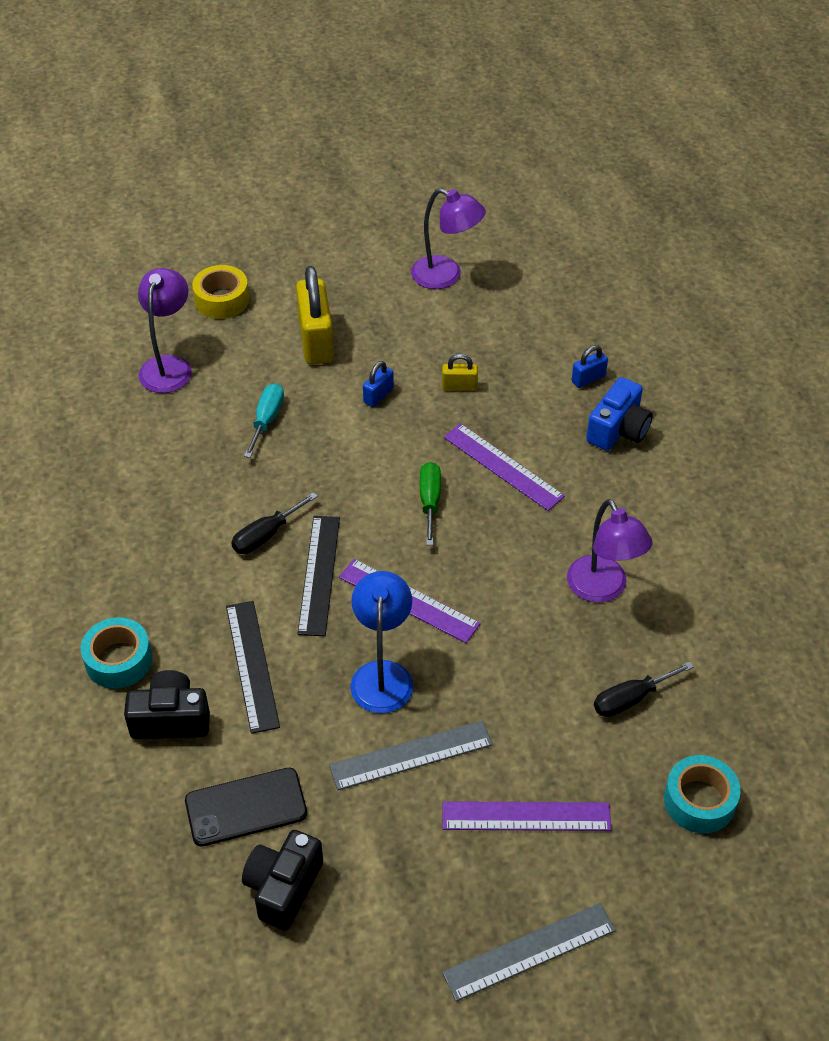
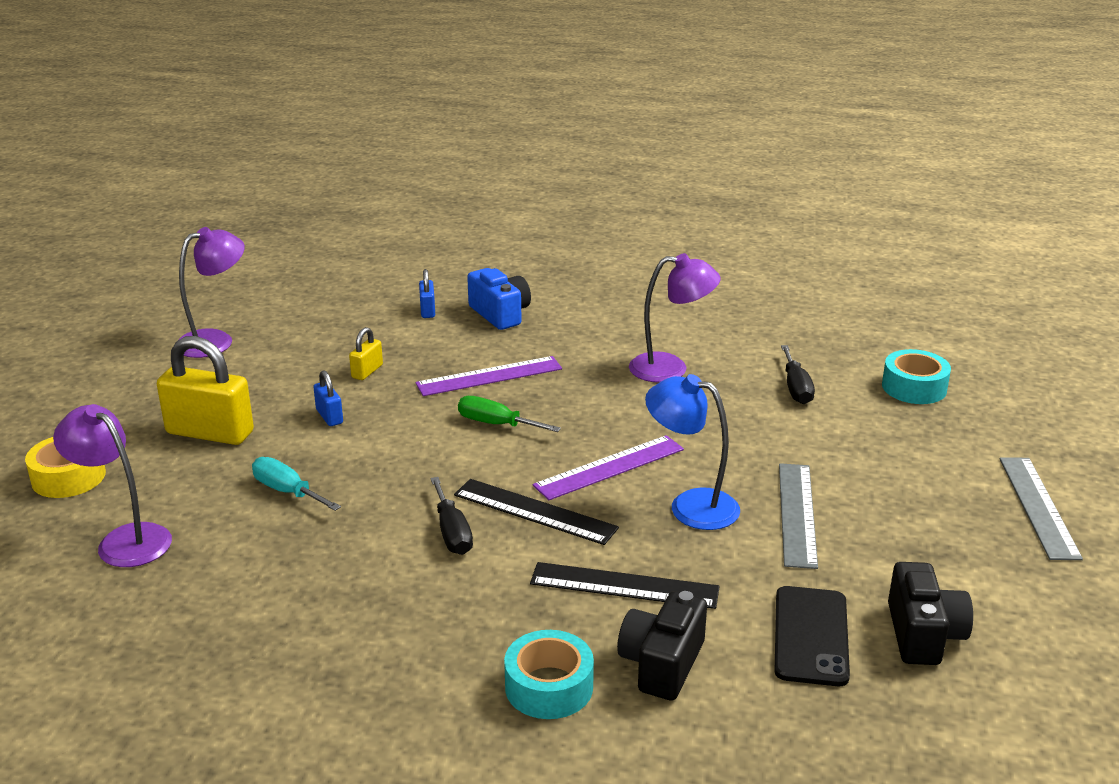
camera: 65 degrees left, 20 degrees down
(283, 887) = (923, 634): black camera -> black camera turned 135 degrees counterclockwise
(526, 817) = (895, 470): purple ruler -> none

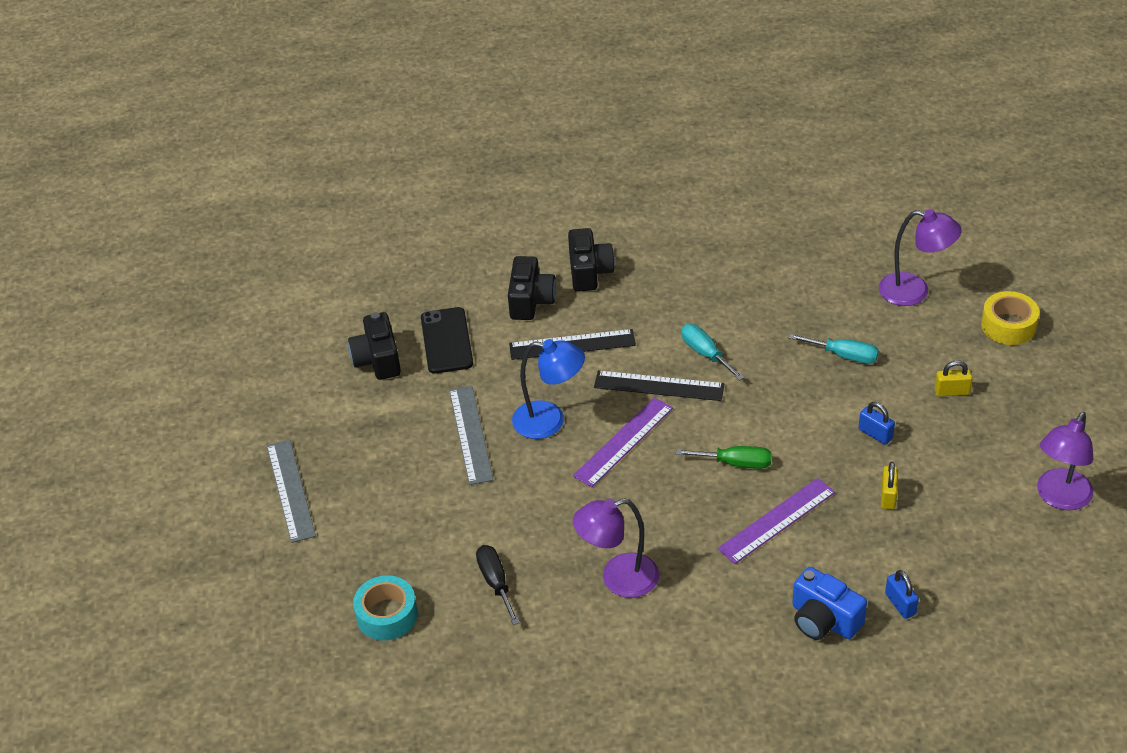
camera: 165 degrees right, 15 degrees up
(210, 433) = (952, 391): yellow padlock -> yellow padlock, size x0.48
(452, 532) = (705, 354): black screwdriver -> turquoise screwdriver
(549, 687) = (589, 272): turquoise tape -> black camera

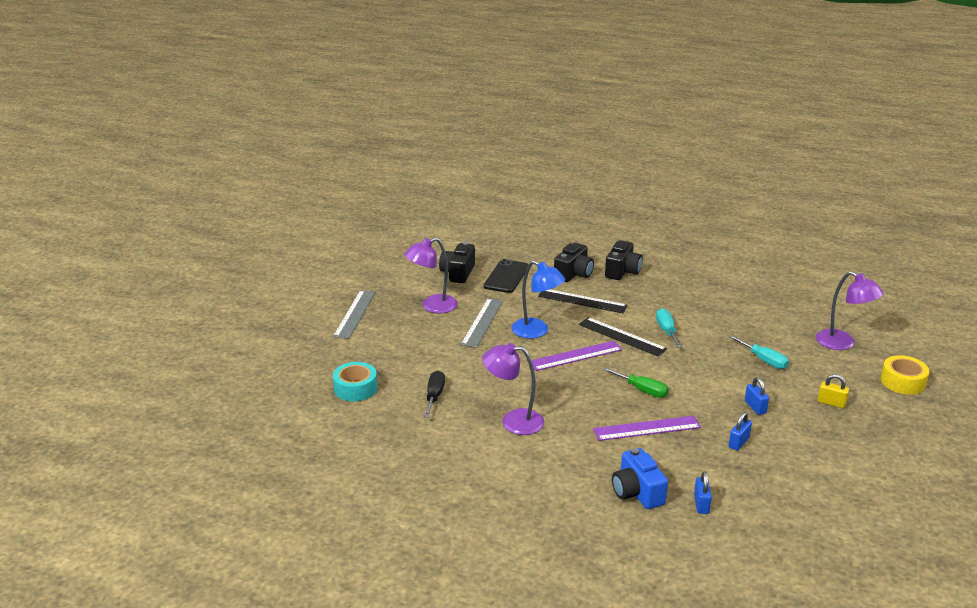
camera: 25 degrees right, 15 degrees down
(888, 496) = (738, 442): yellow padlock -> blue padlock
(1059, 498) = (874, 488): purple lamp -> purple lamp (432, 306)

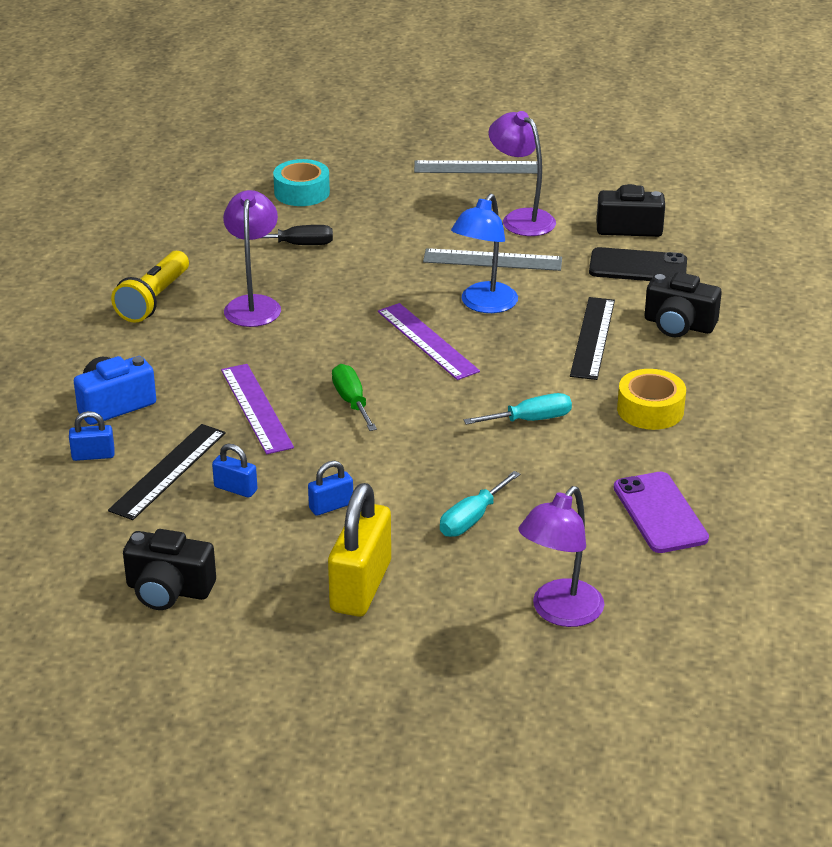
camera: 80 degrees right, 5 degrees up
(494, 468) = (154, 300): none -> yellow flashlight
(622, 271) = (712, 371): black camera -> black camera (168, 590)
(622, 336) = (497, 379): black ruler -> black ruler (168, 471)
(642, 390) = (352, 401): green screwdriver -> green screwdriver turned 135 degrees clockwise
(754, 304) = (660, 513): none -> purple phone
(831, 403) = (361, 586): yellow padlock -> yellow padlock, size x2.08
(903, 382) = (450, 677): yellow tape -> yellow tape (650, 410)

